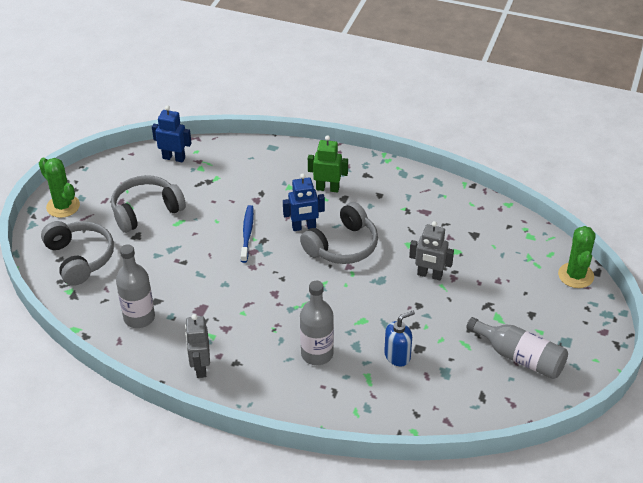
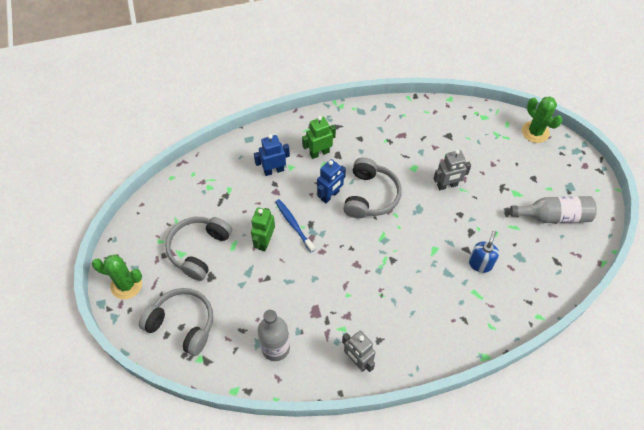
camera: 35 degrees left, 15 degrees up
(174, 158) = (180, 189): blue robot -> blue robot (273, 170)
(208, 233) = (264, 241): none -> green robot
(317, 354) = (427, 296): grey bottle -> none

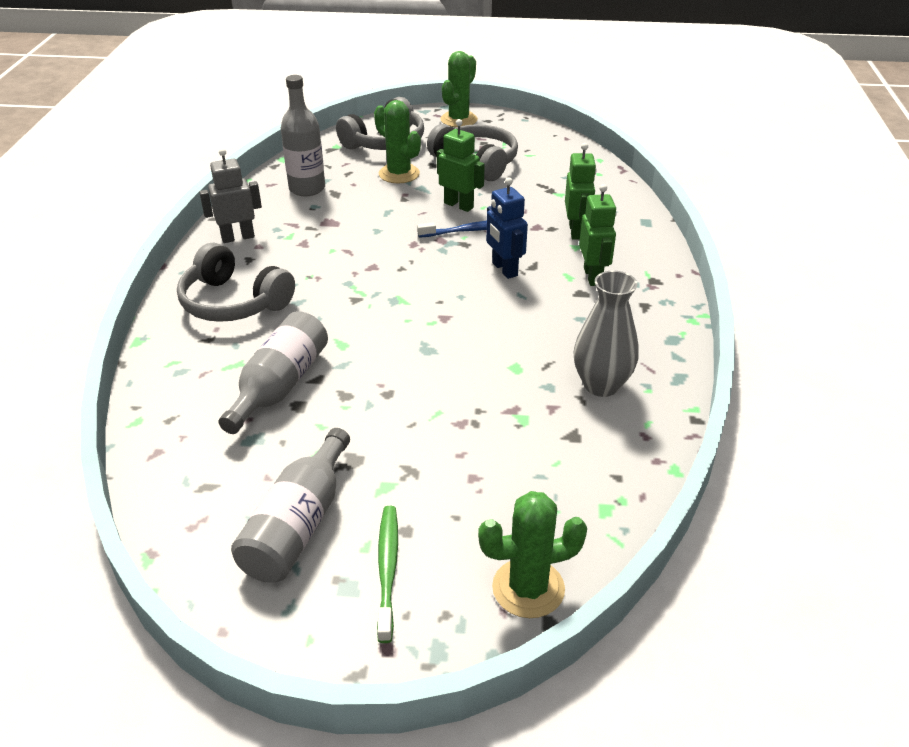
camera: 110 degrees right, 20 degrees down
(232, 294) = (399, 174): none -> green cactus
(273, 170) = (576, 231): blue robot -> green robot
(370, 196) = (482, 306): grey headphones -> grey headphones (234, 302)
(409, 132) = (601, 385): none -> grey vase
(447, 185) = (456, 396): grey robot -> none
(480, 263) = (279, 386): blue soap dispenser -> grey bottle
(555, 177) = (387, 570): none -> green toothbrush

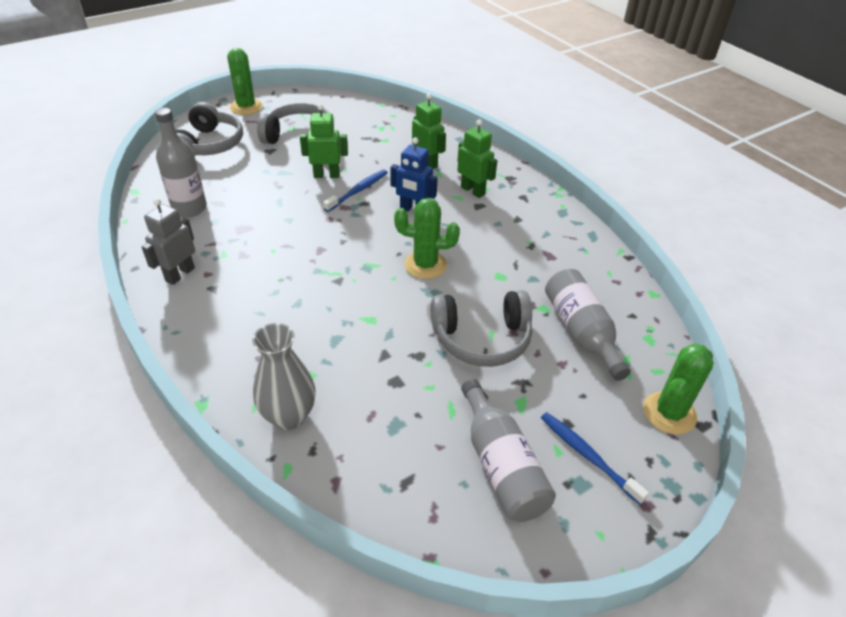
camera: 40 degrees left, 5 degrees up
(234, 302) = (245, 329): grey headphones -> grey headphones (482, 338)
(279, 386) = (364, 375): grey bottle -> grey bottle (581, 332)
(387, 570) = (588, 456): green toothbrush -> blue toothbrush
(399, 174) = (251, 167): green cactus -> green cactus (425, 265)
(601, 385) = (559, 262): grey vase -> grey vase (289, 416)

